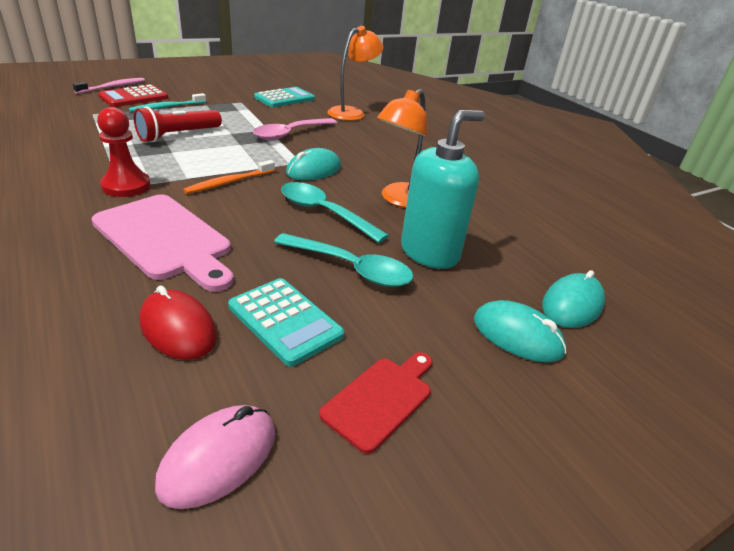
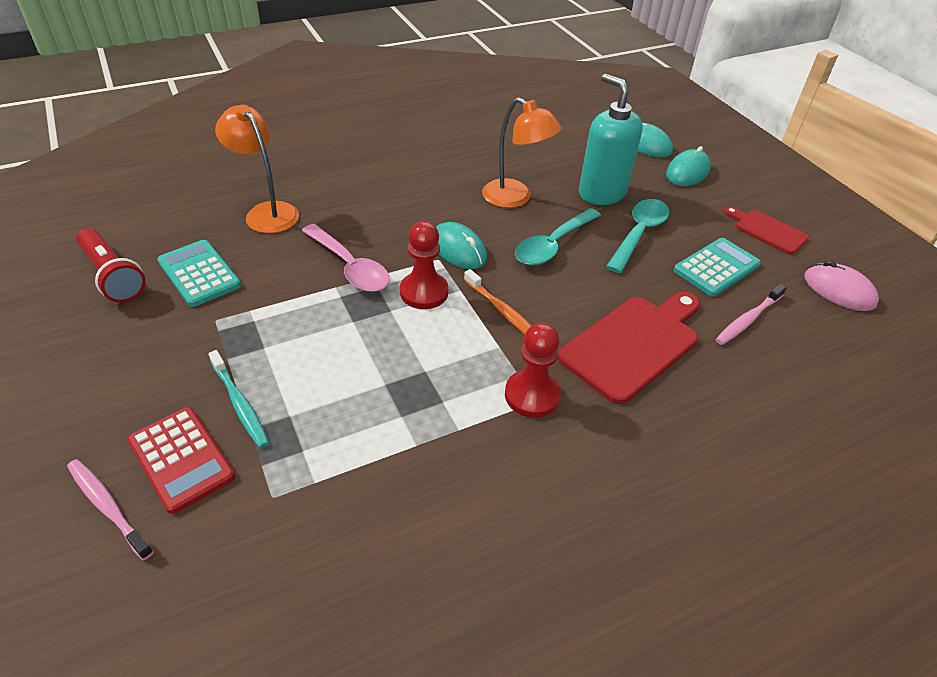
camera: 85 degrees left, 10 degrees up
(166, 239) = (633, 344): pink cutting board -> red cutting board
(178, 135) = (365, 373): red flashlight -> red flashlight (113, 276)
(178, 328) = (748, 319): red mouse -> pink toothbrush
(258, 155) = (424, 292): none -> red pawn

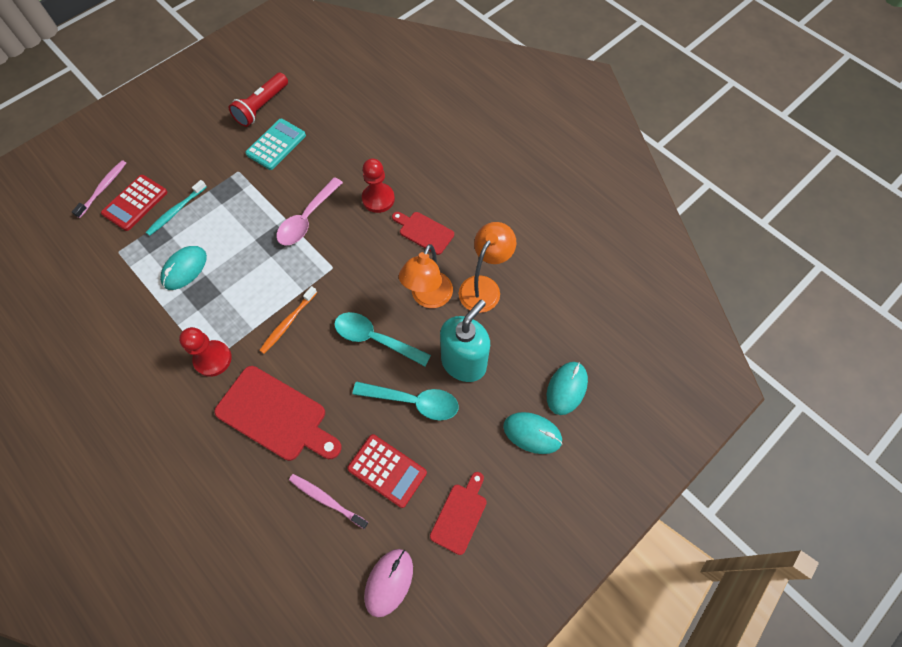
camera: 75 degrees right, 20 degrees up
(266, 212) = (350, 150): orange lamp -> orange lamp (484, 287)
(424, 292) = (294, 269): red pawn -> red pawn (378, 199)
(427, 183) = (424, 232): none -> red cutting board
(458, 249) = (348, 277): turquoise mouse -> turquoise mouse (184, 269)
(716, 268) = (387, 470): turquoise calculator -> red calculator

